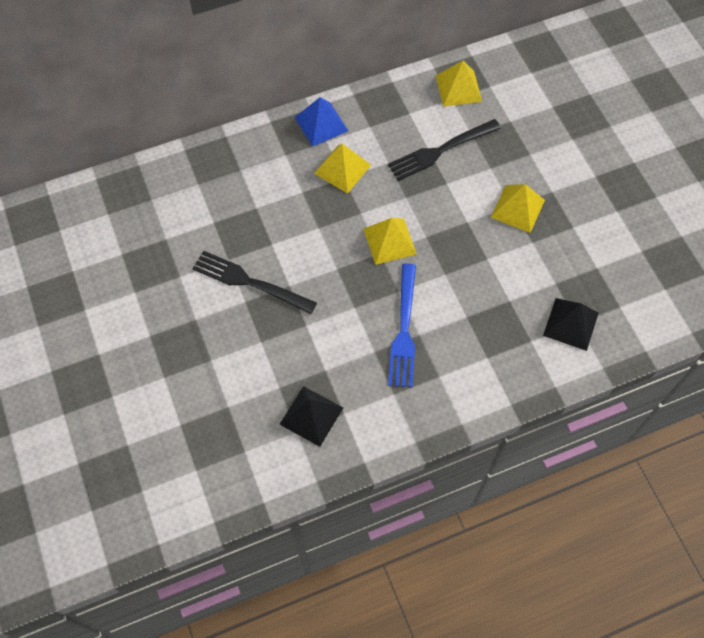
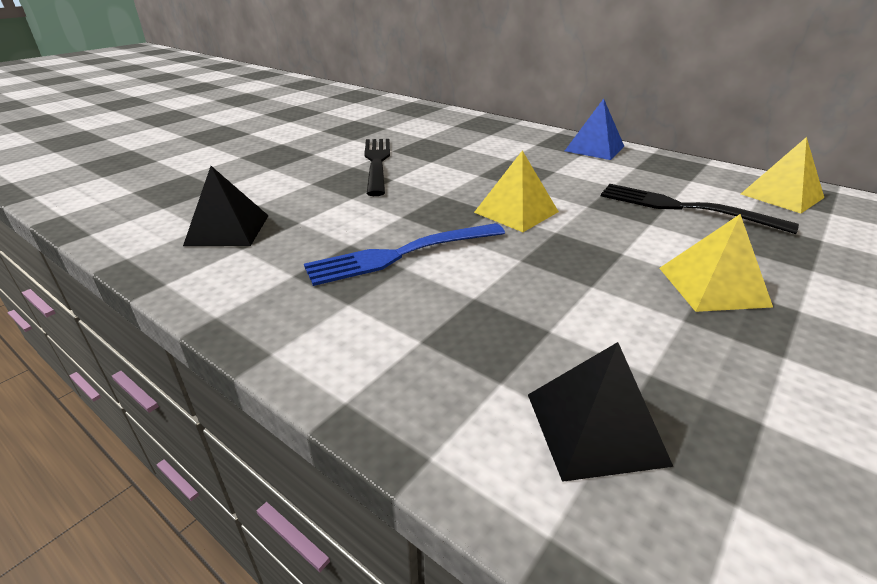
camera: 60 degrees right, 30 degrees down
(342, 169) = (563, 168): yellow pyramid -> none

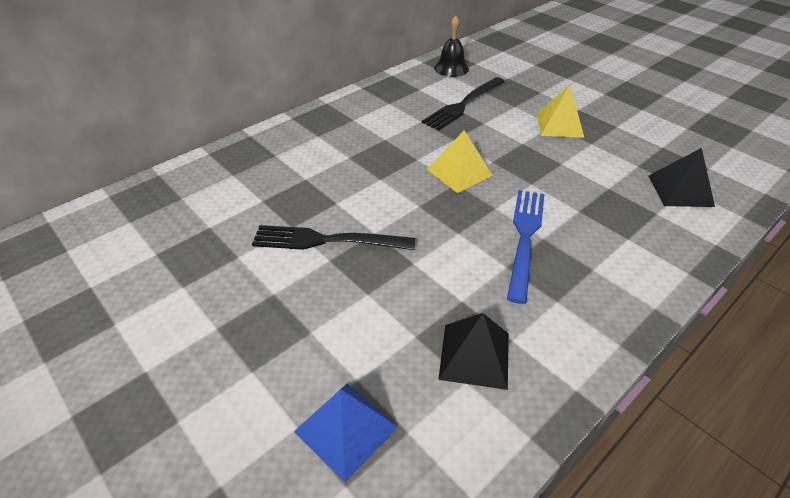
camera: 80 degrees left, 10 degrees up
(402, 254) = (524, 238): blue fork -> blue fork turned 150 degrees counterclockwise
(594, 148) = (342, 109): blue pyramid -> blue pyramid (346, 429)
(782, 195) = (451, 68): yellow pyramid -> black bell

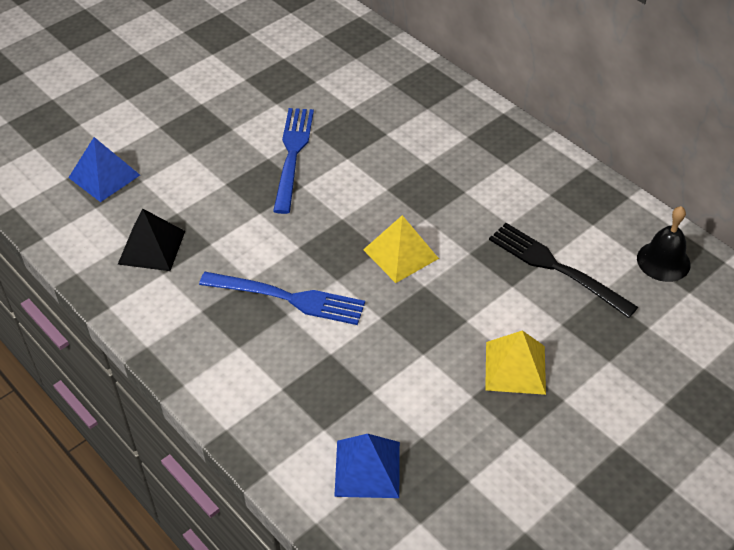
camera: 90 degrees right, 5 degrees up
(327, 241) = (292, 155): black fork -> blue fork
(680, 190) = (367, 469): black pyramid -> blue pyramid

